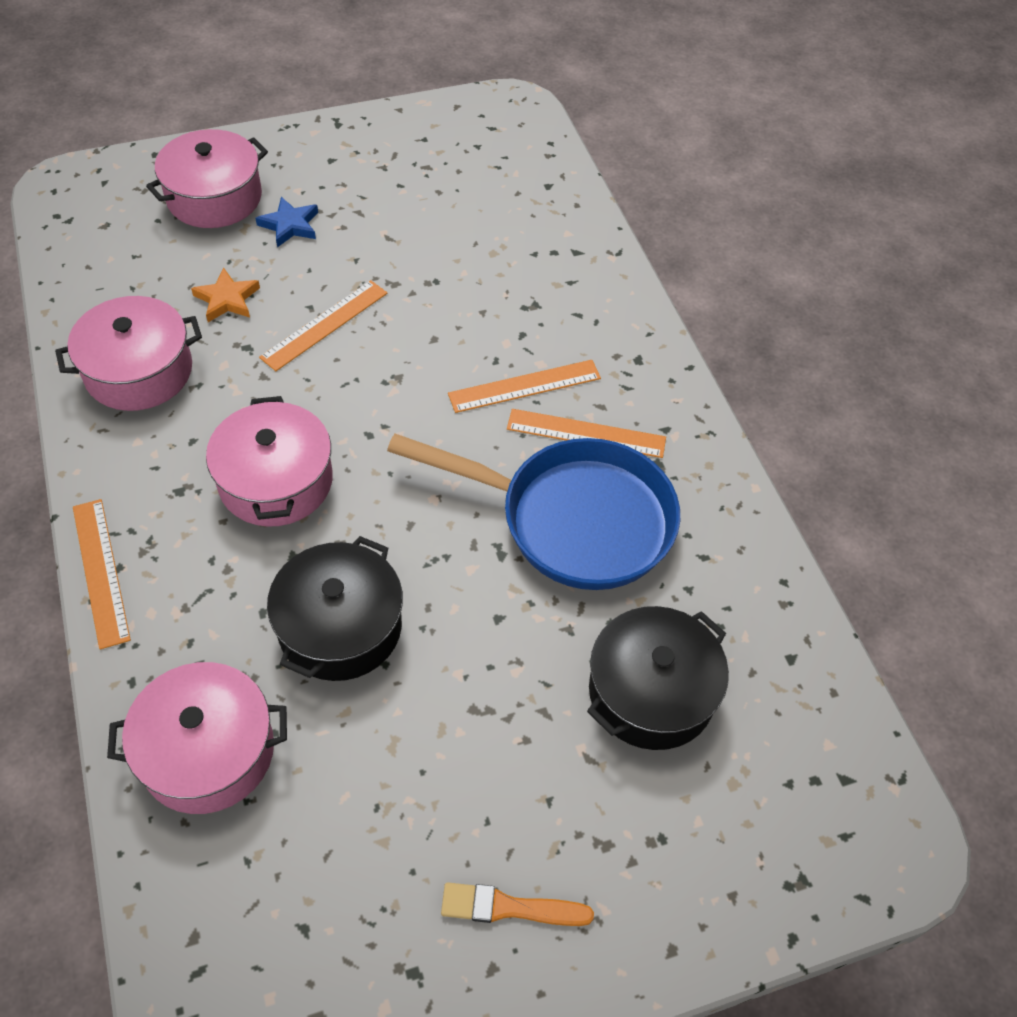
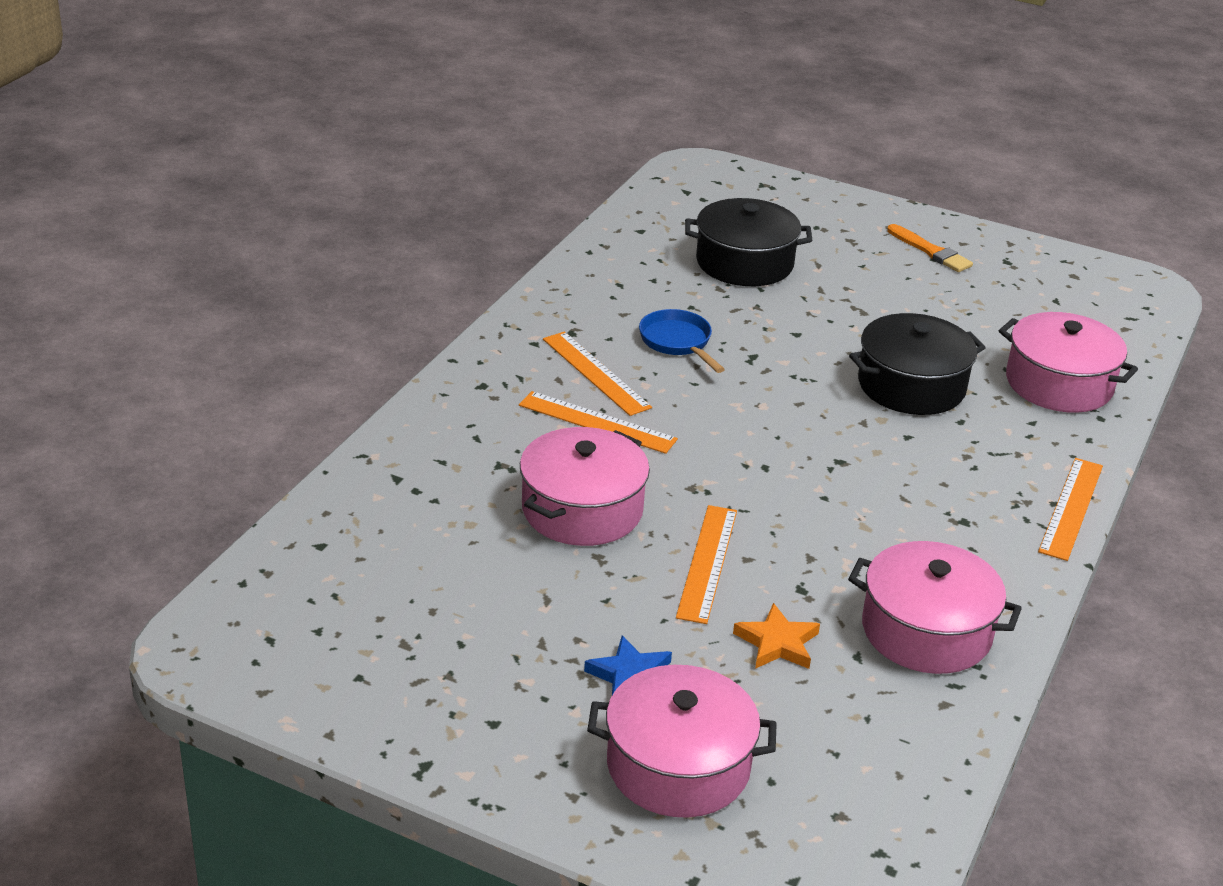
camera: 135 degrees left, 20 degrees down
(276, 481) = (876, 482): pink pot -> pink pot (582, 509)
(325, 325) = (707, 563): orange ruler -> orange ruler turned 75 degrees counterclockwise
(573, 520) = (678, 342): blue pan -> blue pan, size x0.46

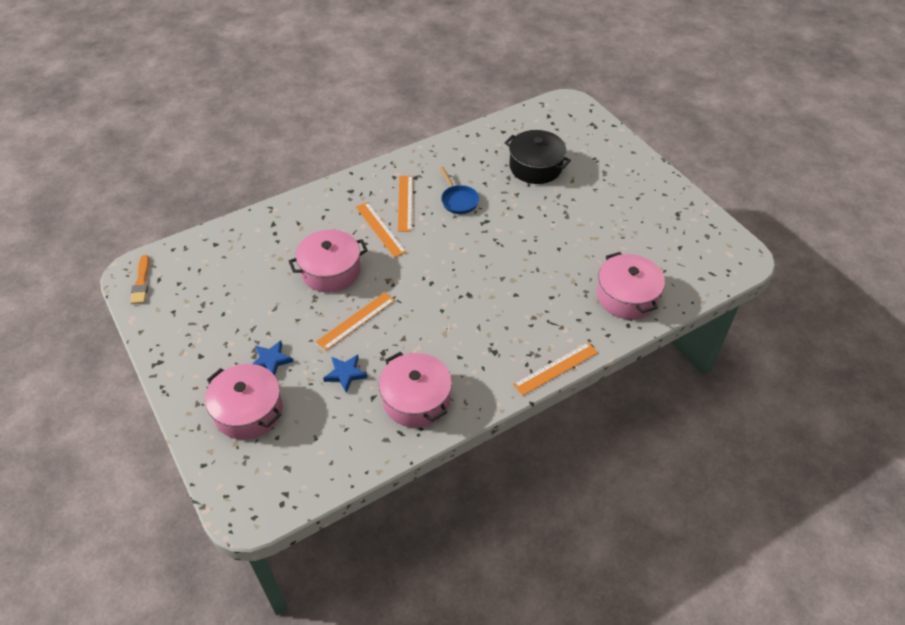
camera: 35 degrees right, 15 degrees up
(678, 342) = (458, 200): blue pan -> blue pan turned 150 degrees clockwise
(777, 643) = (345, 374): orange star -> blue star
(911, 386) = (547, 267): black pot -> none
(931, 251) = (641, 193): orange brush -> orange brush (141, 282)

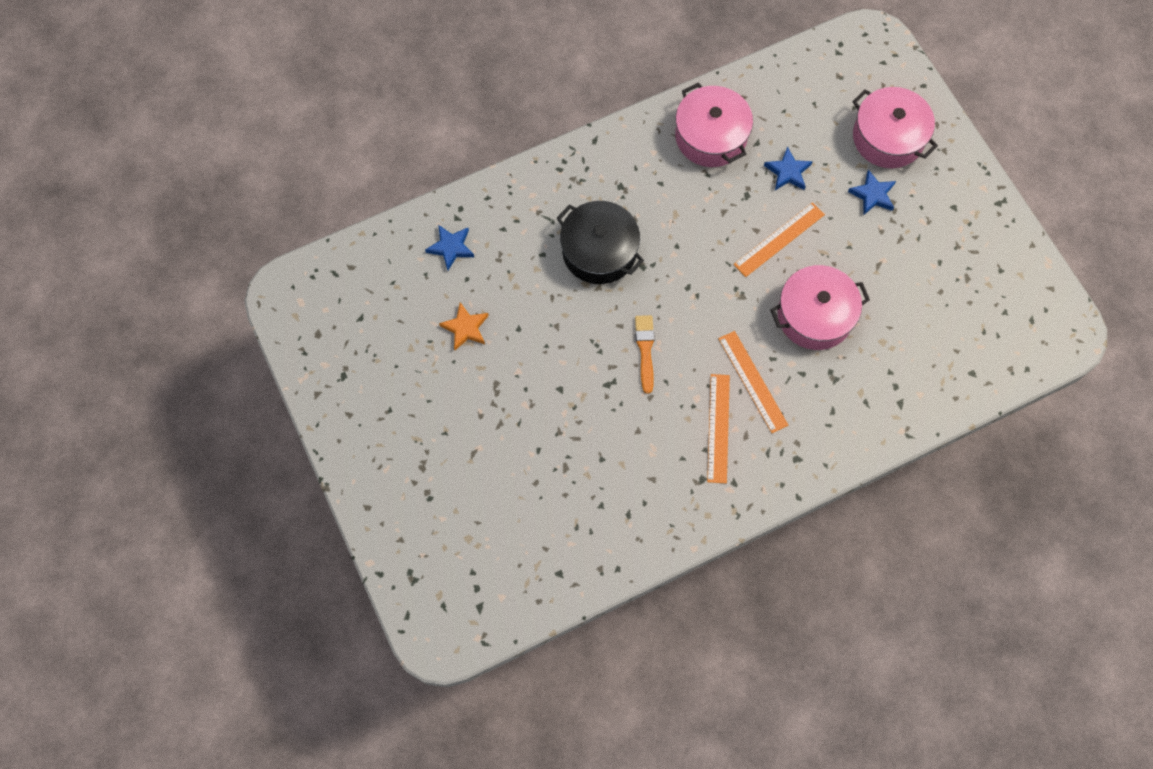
camera: 175 degrees left, 20 degrees up
(141, 282) = (1052, 317): orange brush -> orange brush (645, 350)
(458, 200) = (643, 426): blue pan -> none
(535, 167) = (522, 486): black pot -> black pot (599, 251)
(556, 368) = (555, 160): orange ruler -> none
(598, 246) = (465, 328): none -> orange star
(626, 296) = (451, 247): pink pot -> blue star

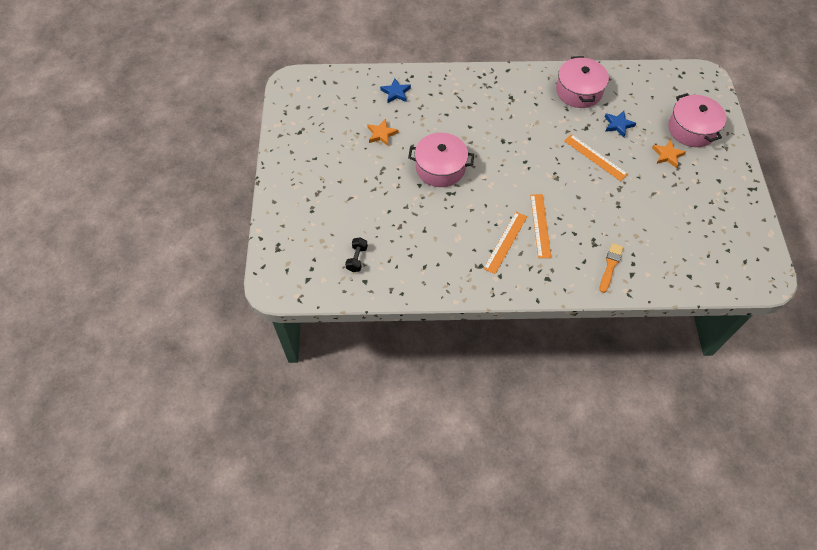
camera: 25 degrees right, 10 degrees down
(531, 544) = (357, 259): none -> black dumbbell
(599, 251) = (481, 124): black pot -> none
(645, 350) = (481, 184): orange brush -> orange brush (610, 266)
(779, 239) = (595, 157): orange ruler -> orange ruler turned 60 degrees clockwise
(814, 315) = (598, 205): pink pot -> pink pot (440, 168)
(873, 195) = (667, 155): blue star -> orange star

